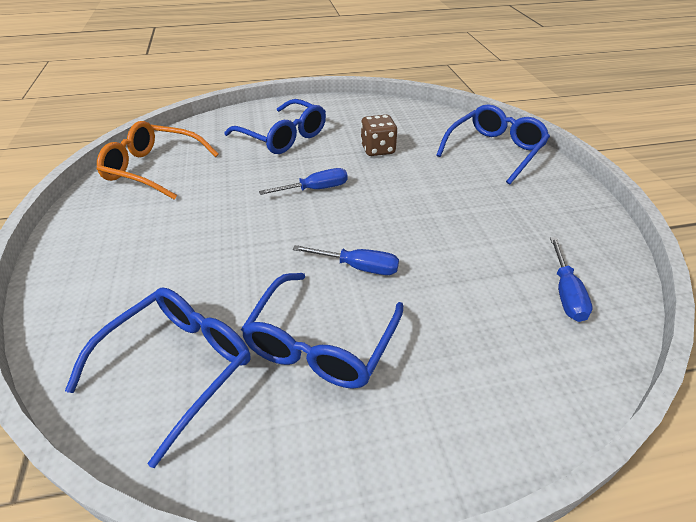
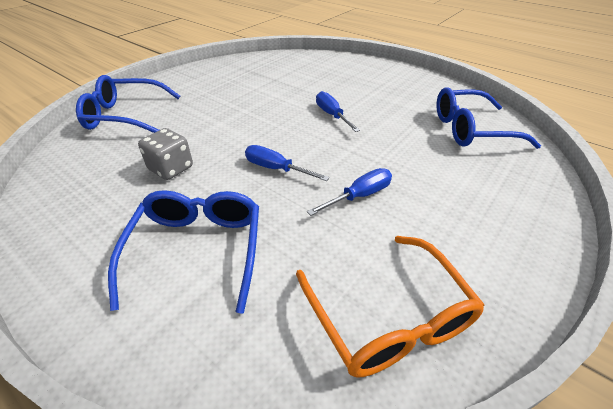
camera: 130 degrees left, 0 degrees up
(321, 343) = (393, 103): blue glasses -> none
(378, 149) = (171, 168): brown dice -> grey dice
(566, 293) = (271, 66): blue screwdriver -> blue screwdriver (359, 196)

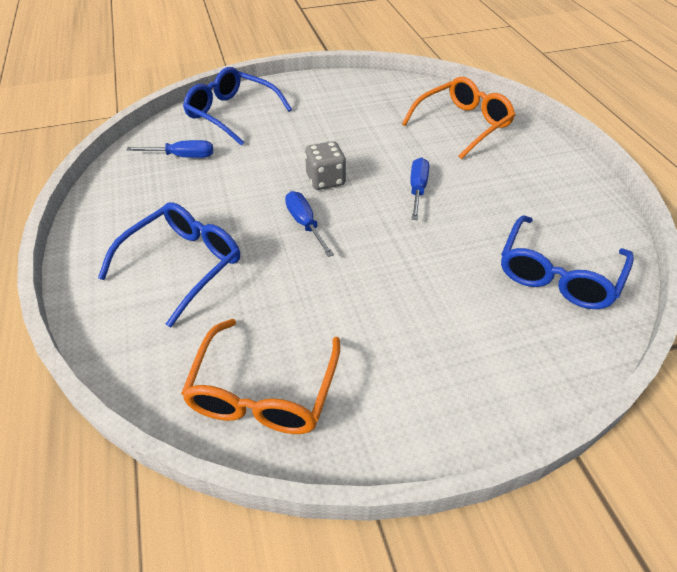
camera: 35 degrees right, 5 degrees up
(171, 168) = (223, 184): grey dice -> grey dice (325, 180)
(316, 70) = (463, 124): none -> orange glasses
(359, 196) = (350, 286): blue screwdriver -> blue screwdriver (183, 156)
(470, 129) = (557, 274): blue glasses -> blue glasses turned 90 degrees counterclockwise

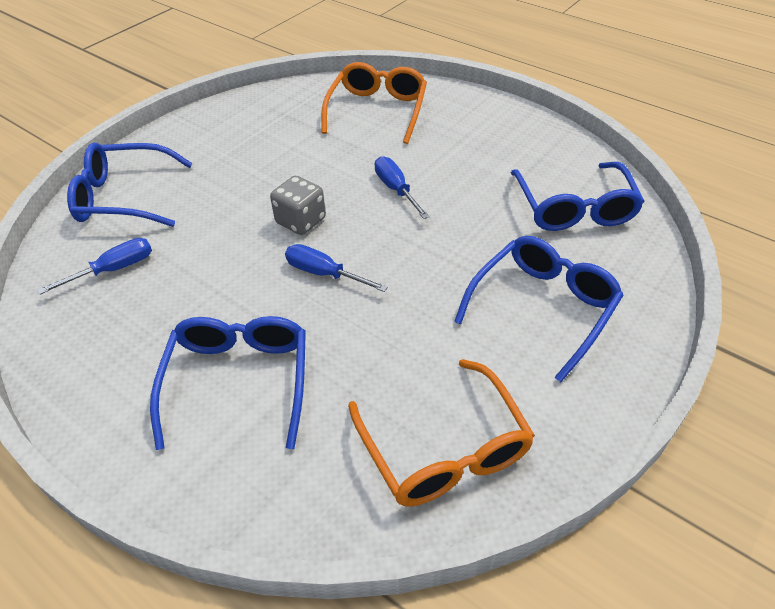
camera: 35 degrees left, 0 degrees up
(445, 337) = (543, 307): none -> blue glasses

